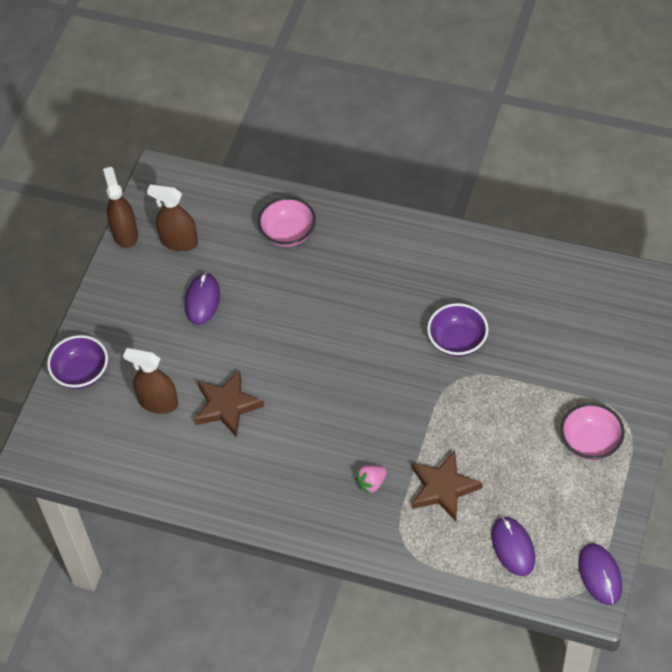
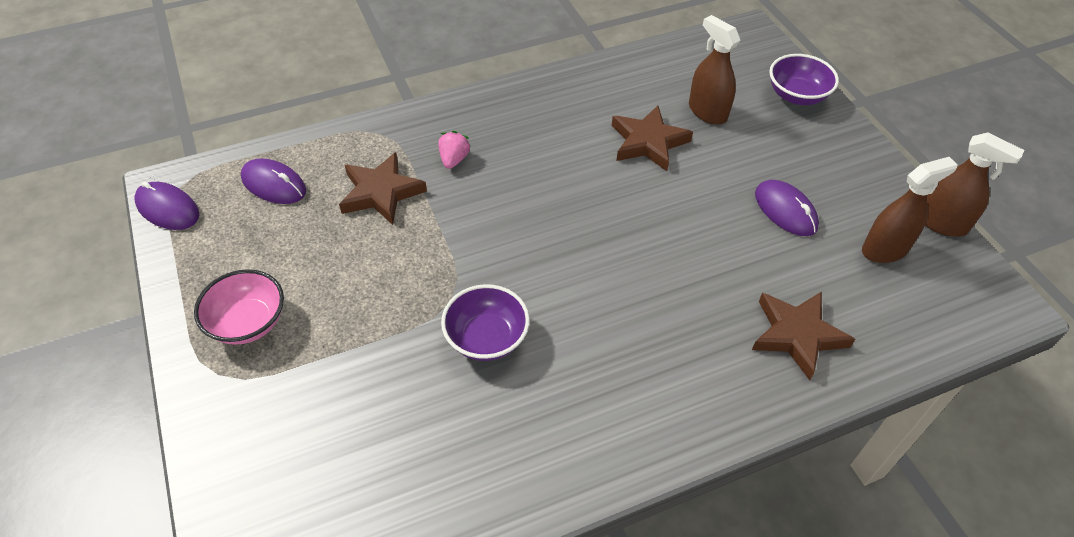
camera: 135 degrees right, 5 degrees down
(158, 402) = (707, 112): brown spray bottle -> brown spray bottle turned 105 degrees counterclockwise
(288, 233) = (797, 335): pink bowl -> brown star

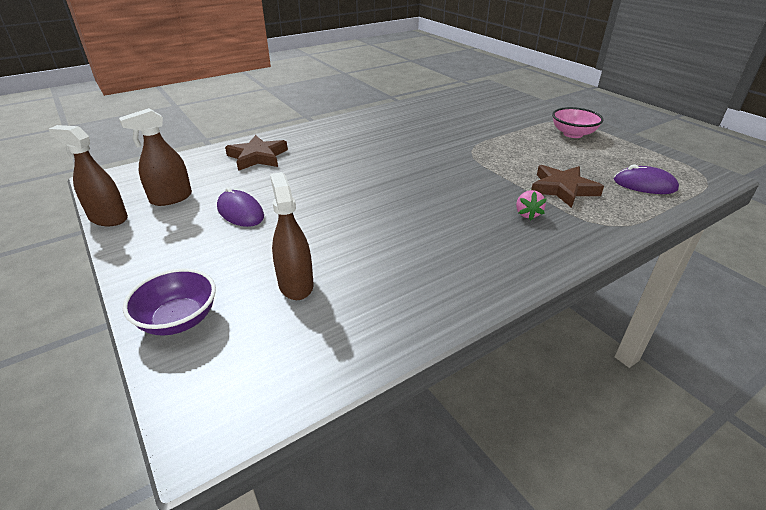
camera: 170 degrees right, 15 degrees down
(168, 209) = (693, 166): purple mouse -> none
(486, 338) = (440, 140): purple bowl -> none
(648, 142) = (359, 247): brown star -> none
(707, 112) = (296, 284): brown spray bottle -> brown spray bottle turned 150 degrees counterclockwise

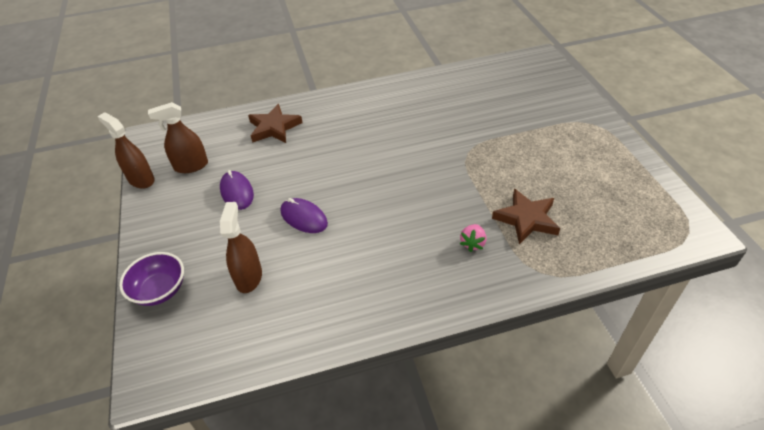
camera: 20 degrees right, 10 degrees up
(573, 134) = (588, 145): pink bowl -> none
(644, 185) = (613, 229): purple mouse -> purple mouse (304, 217)

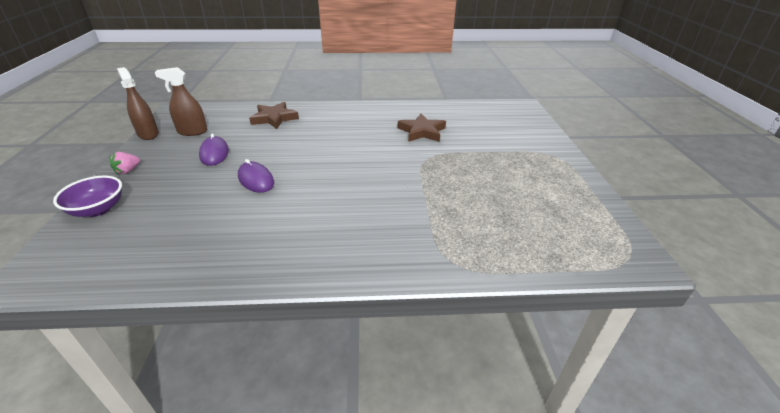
camera: 10 degrees right, 10 degrees down
(248, 277) = (178, 214): brown spray bottle -> none
(472, 243) = (396, 226): pink strawberry -> pink strawberry (128, 171)
(526, 219) = (459, 216): brown star -> brown star (422, 131)

